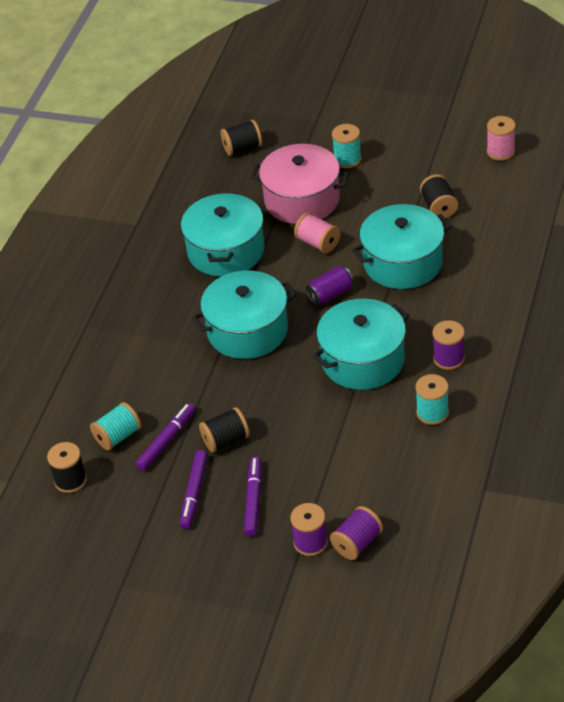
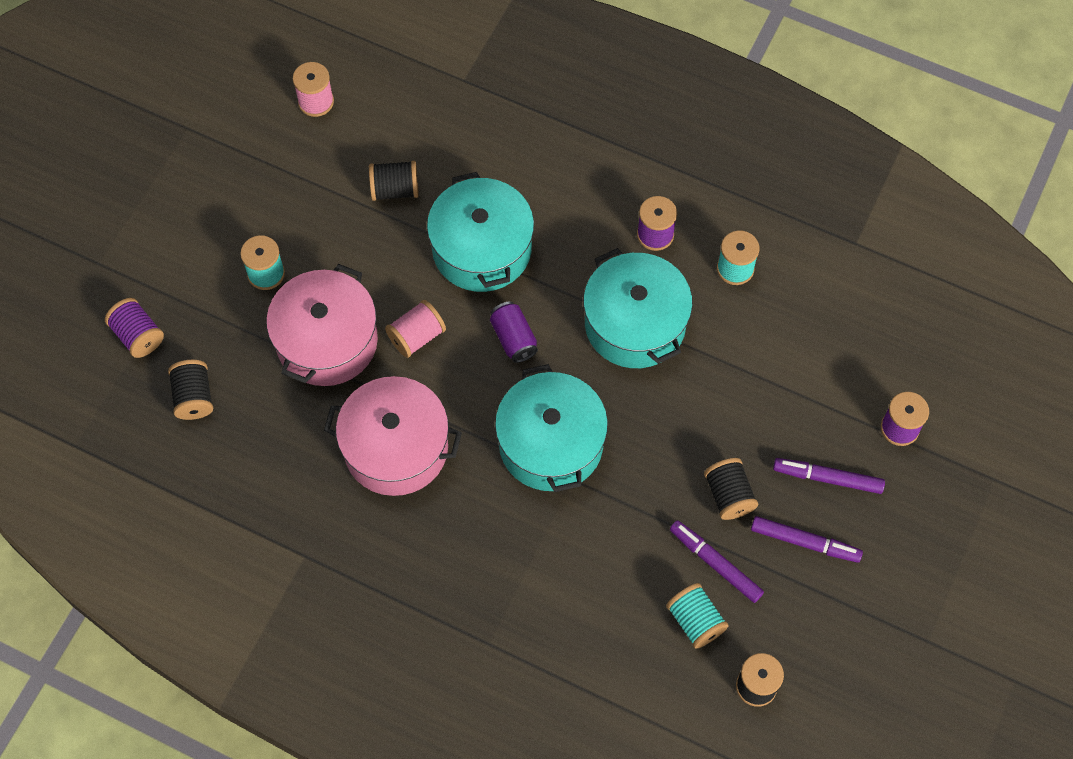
camera: 85 degrees left, 20 degrees up
(226, 251) = (396, 448): turquoise pot -> pink pot
(357, 543) = (908, 381): purple spool -> purple spool (138, 335)

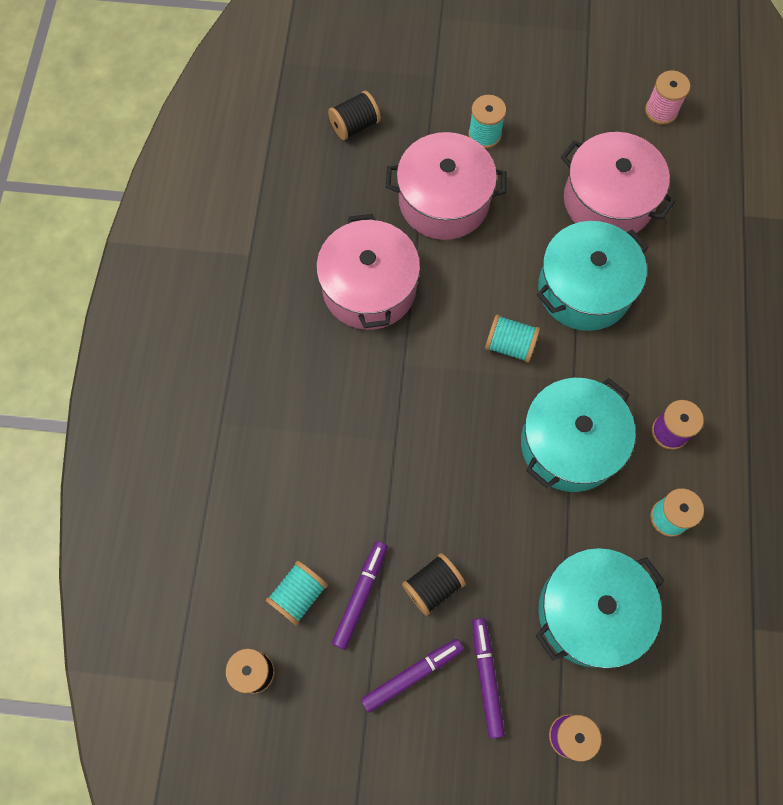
camera: 70 degrees right, 5 degrees up
(138, 335) = (391, 68): purple spool -> none
(395, 189) = (608, 200): black spool -> pink pot
(416, 336) = (477, 267): pink spool -> none
(513, 338) = (509, 345): purple can -> turquoise spool
(551, 443) = (422, 411): turquoise pot -> turquoise pot (590, 612)
(805, 542) = (412, 675): purple marker -> purple marker turned 120 degrees counterclockwise

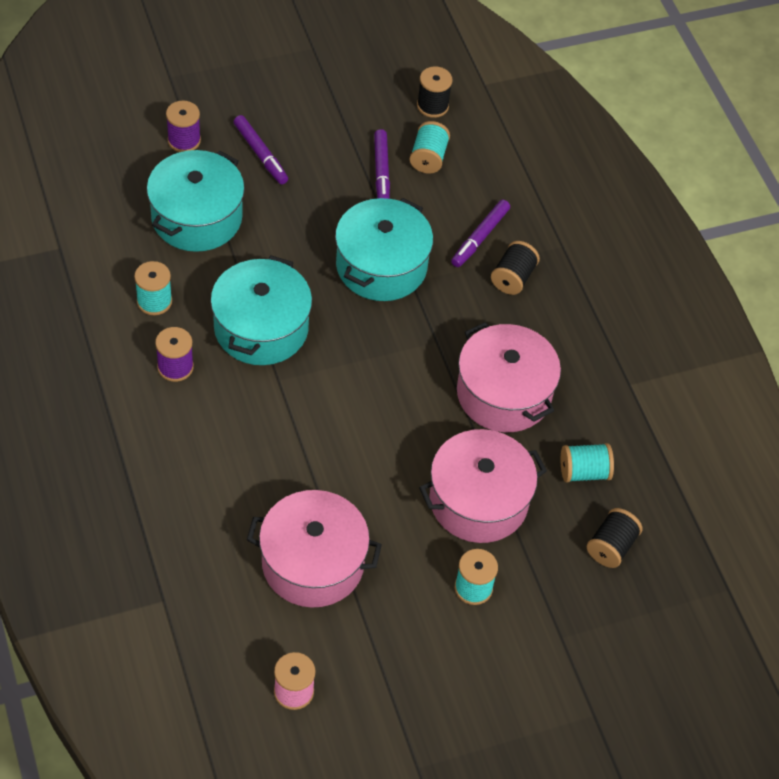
camera: 150 degrees right, 15 degrees down
(412, 675) = (317, 139): purple marker -> purple marker (480, 237)
(432, 586) = (329, 194): black spool -> black spool (513, 278)
(509, 345) = (350, 389): turquoise spool -> turquoise spool (584, 472)
(584, 289) = (301, 464): turquoise pot -> turquoise pot (381, 266)

